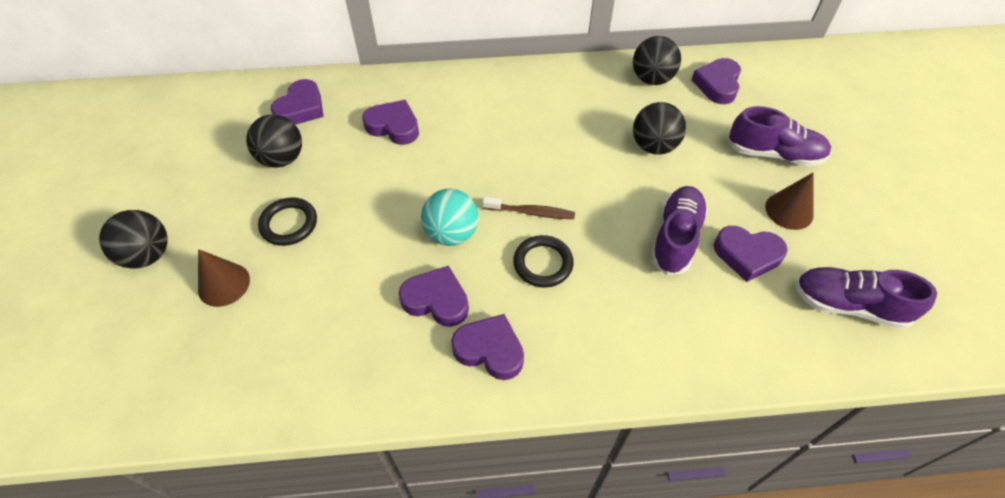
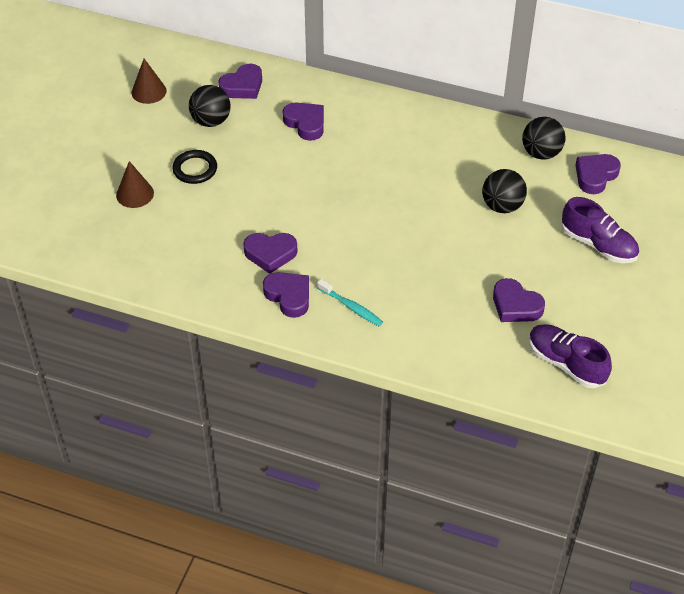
camera: 25 degrees right, 5 degrees down
(148, 255) = (93, 158): black ball -> none
(436, 300) = (270, 254): purple heart -> purple heart turned 135 degrees clockwise
(451, 234) = (305, 215): turquoise ball -> none
(531, 212) = (372, 221): brown toothbrush -> none
(543, 263) = (359, 257): black ring -> none
(573, 333) = (351, 307): none -> turquoise toothbrush
(675, 238) = (470, 275): purple shoe -> none
(789, 210) = (575, 288): brown cone -> brown cone (149, 91)

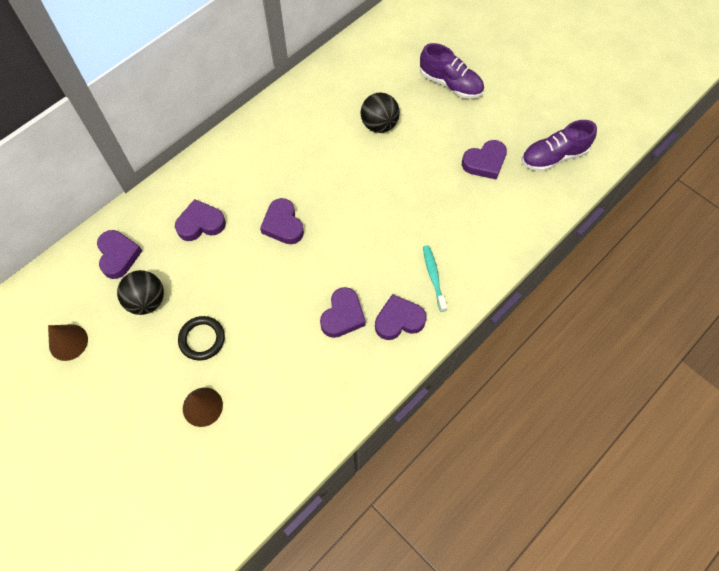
camera: 65 degrees left, 15 degrees up
(351, 307) = (433, 277): turquoise toothbrush -> turquoise toothbrush turned 75 degrees counterclockwise
(541, 153) = (338, 75): black ball -> none
(595, 176) = (381, 53): purple heart -> purple heart (283, 225)
(598, 245) = (450, 84): purple shoe -> purple shoe turned 60 degrees clockwise

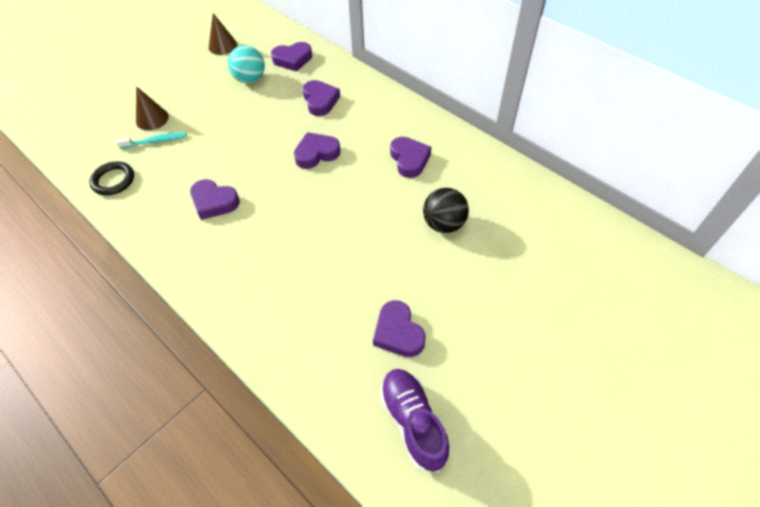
camera: 90 degrees right, 10 degrees down
(147, 301) = (250, 79): black ball -> turquoise ball
(202, 339) = (210, 113): black ring -> black ring (113, 180)
(399, 320) = (201, 246): purple heart -> purple heart (409, 159)
(433, 277) = (245, 277): turquoise toothbrush -> turquoise toothbrush (156, 141)
(450, 84) = (518, 296): purple shoe -> none

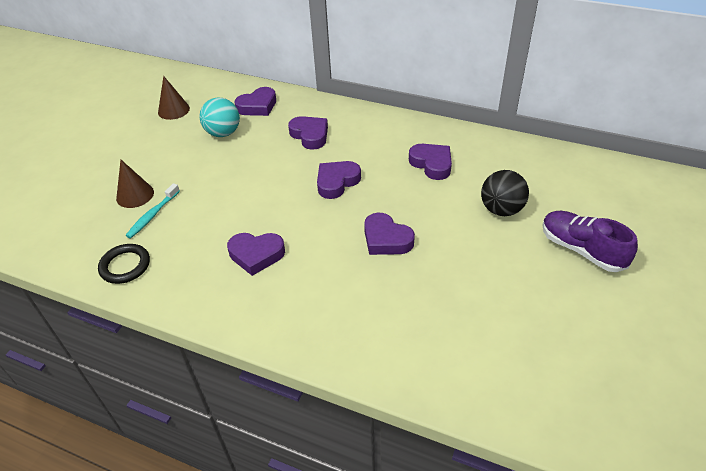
camera: 20 degrees left, 10 degrees down
(156, 141) = (152, 215): turquoise toothbrush -> turquoise toothbrush turned 150 degrees clockwise
(398, 333) = (524, 317): purple heart -> purple heart (386, 239)
(413, 422) = (592, 392): purple shoe -> purple shoe (581, 250)

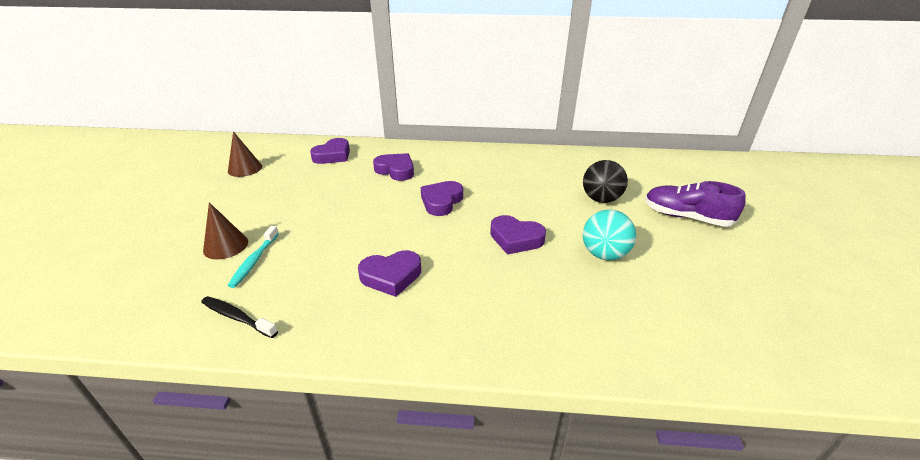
camera: 20 degrees left, 10 degrees down
(125, 266) = (237, 317): black ring -> black toothbrush
(223, 133) = (306, 180): turquoise ball -> turquoise ball (604, 254)
(432, 164) = (520, 176): purple heart -> none

